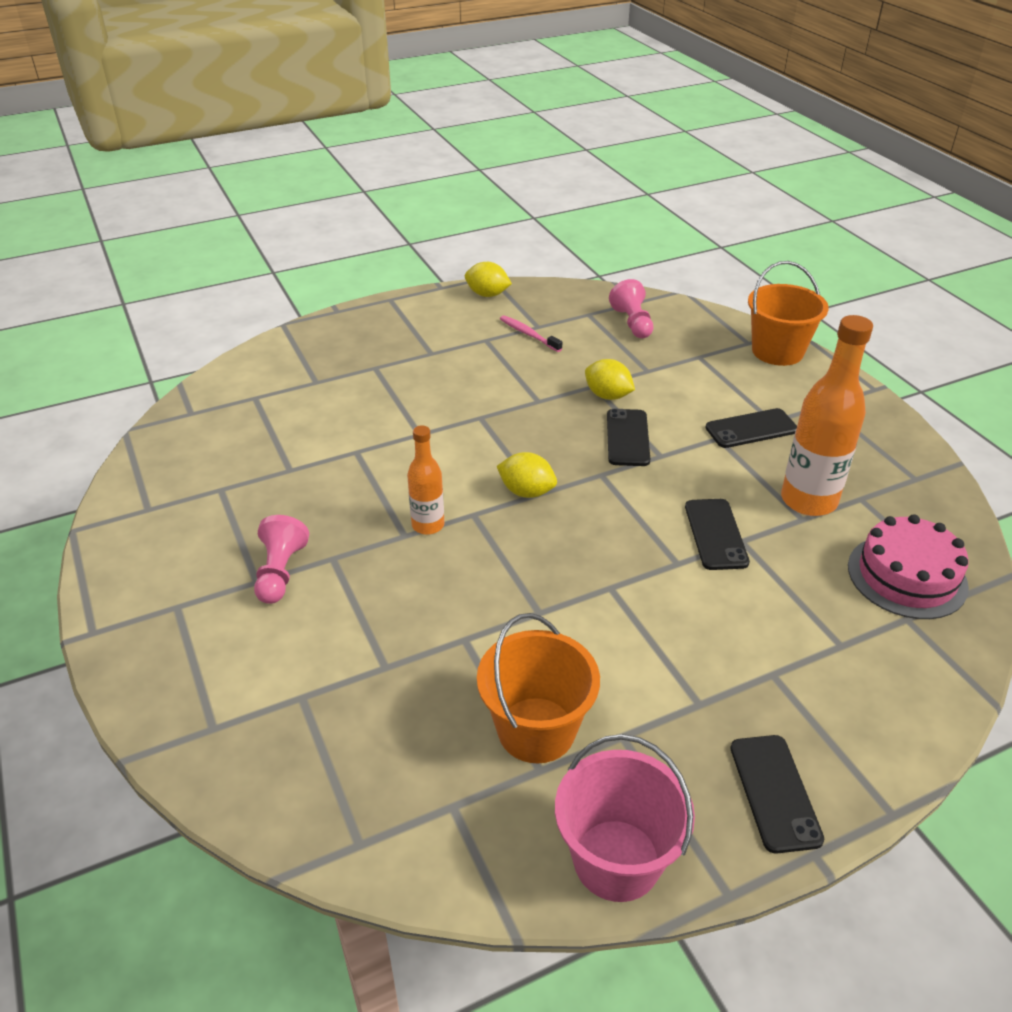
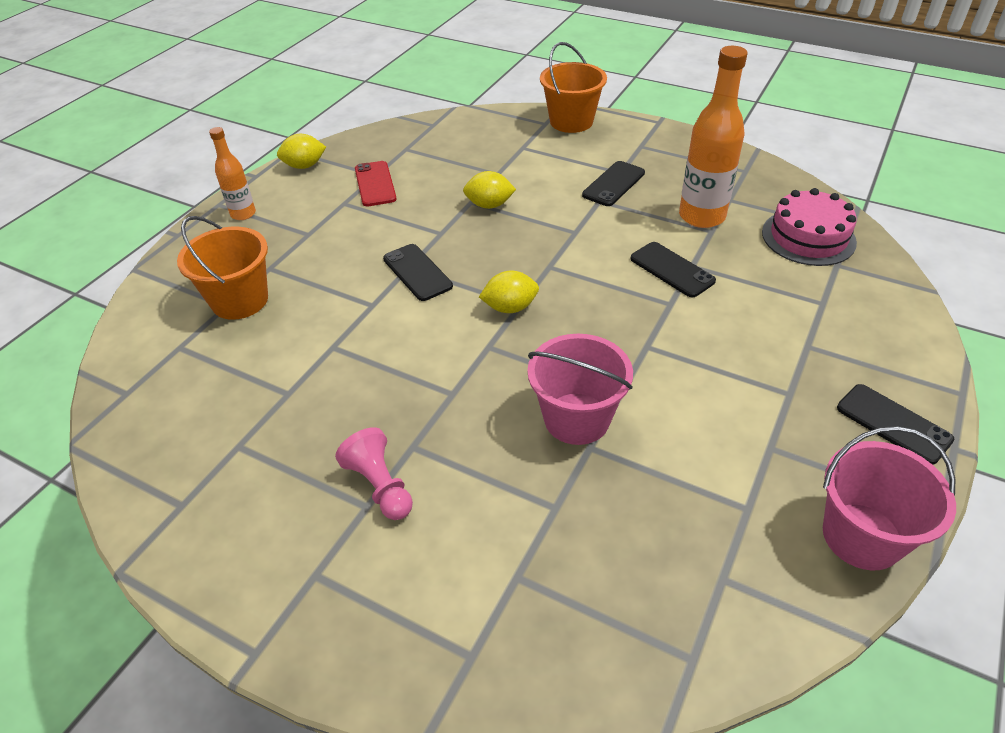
camera: 35 degrees left, 5 degrees up
(428, 525) = (462, 375): orange bottle -> orange bottle (243, 214)
(479, 611) = (576, 418): none -> pink bucket
(528, 334) = (375, 184): pink toothbrush -> red phone
(536, 730) = (714, 481): orange bucket -> orange bucket (240, 300)
(628, 438) = (538, 230): black phone -> black phone (417, 272)
(632, 323) = (447, 142): pink pawn -> none

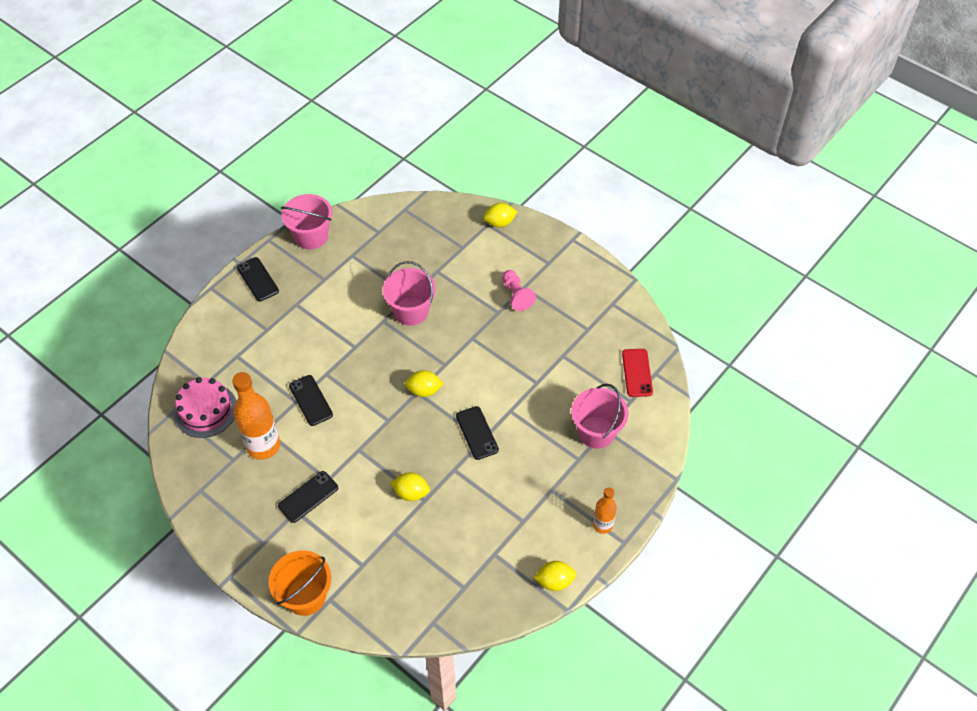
camera: 170 degrees left, 10 degrees up
(240, 300) = (596, 432): orange bucket -> pink bucket
(375, 184) = (496, 540): red phone -> red phone (637, 373)
(441, 667) = (500, 223): none -> yellow lemon

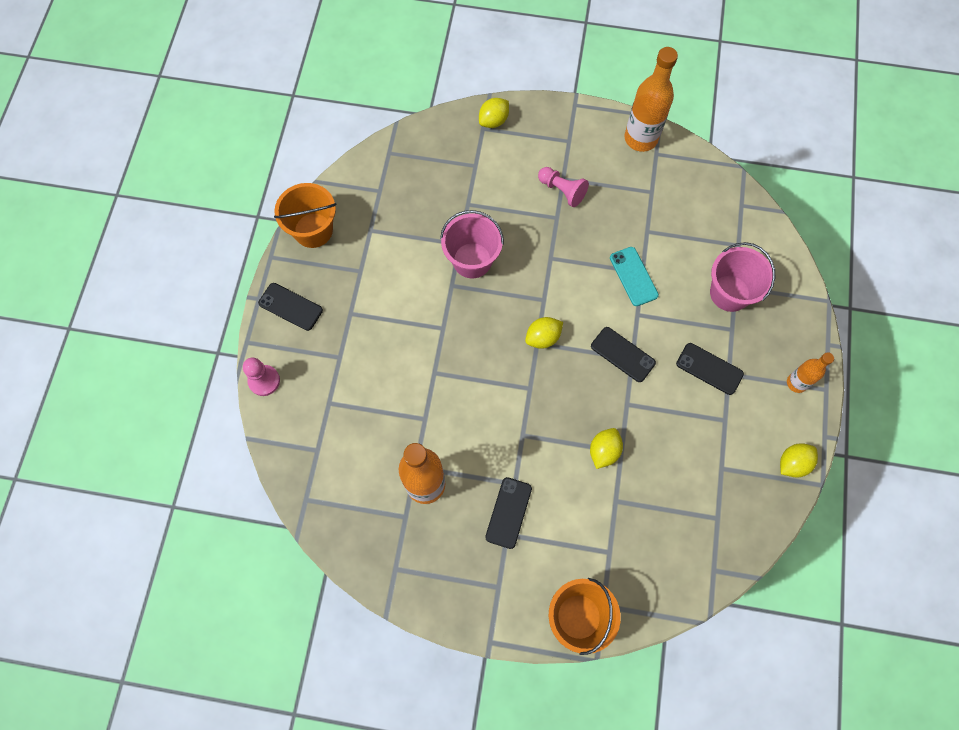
camera: 30 degrees left, 15 degrees up
(203, 319) = (264, 381): none -> pink pawn
(205, 410) = (338, 480): pink cake -> none
(311, 236) = (313, 230): pink bucket -> orange bucket
(311, 400) = (439, 409): black phone -> black phone (709, 369)
(411, 493) = (604, 451): yellow lemon -> yellow lemon turned 45 degrees counterclockwise
(527, 382) = (633, 276): none -> turquoise phone
(607, 287) = (640, 138): none -> orange bottle
(637, 373) = (725, 213): red phone -> none

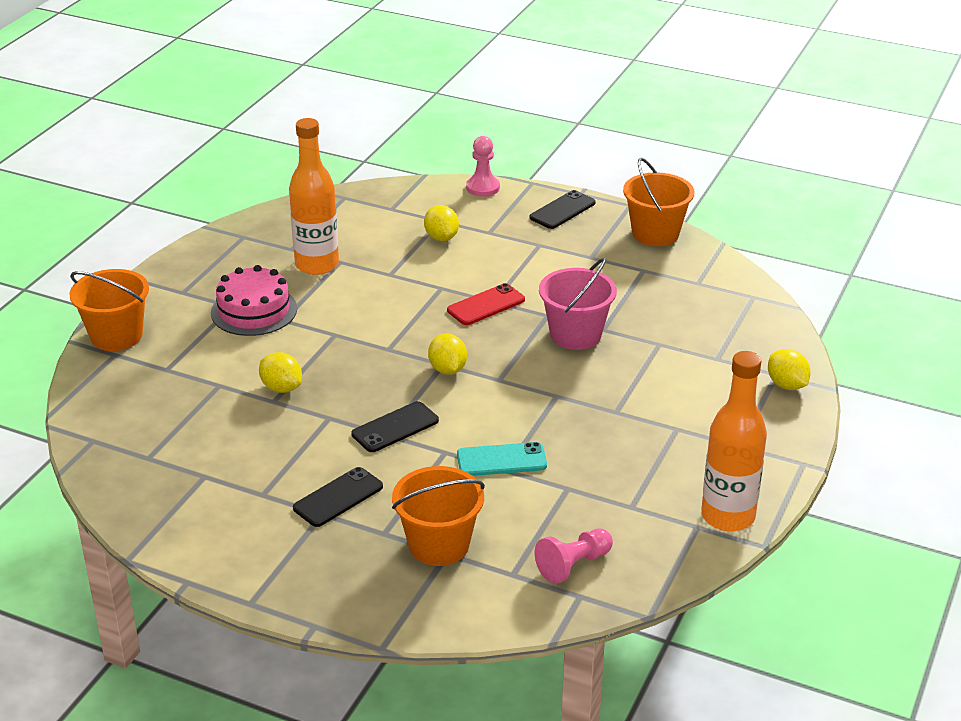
camera: 105 degrees right, 35 degrees down
(450, 332) = (486, 305): none -> red phone
(508, 512) = (254, 310): black phone -> pink cake
(562, 191) = (656, 424): pink pawn -> pink pawn (573, 565)
(729, 293) = (439, 545): pink bucket -> orange bucket
(792, 463) = (171, 540): yellow lemon -> yellow lemon (441, 237)
(796, 383) = (275, 575): orange bottle -> none

